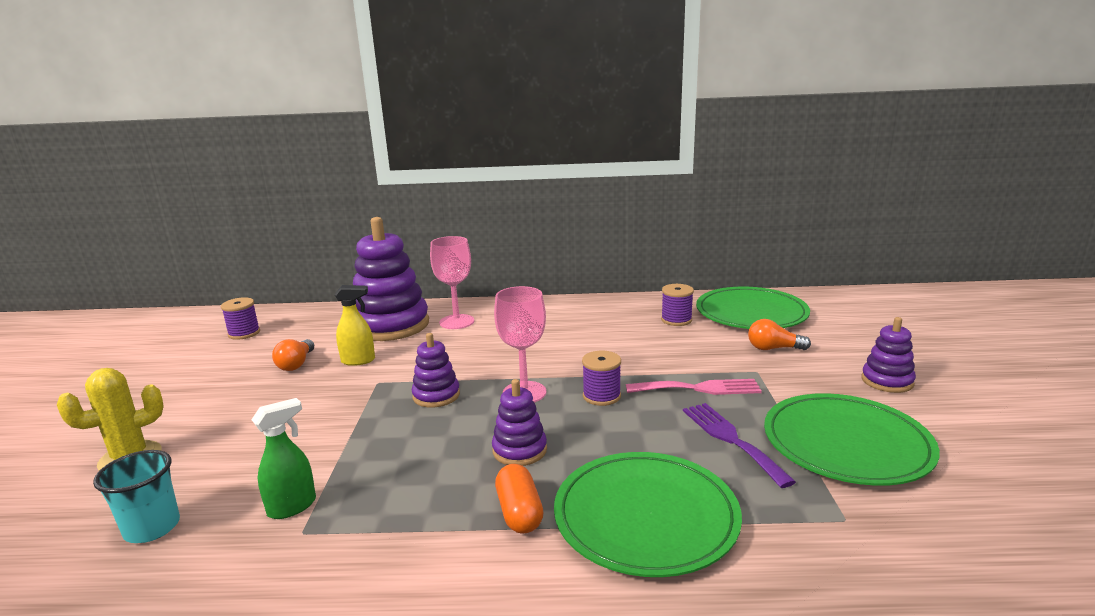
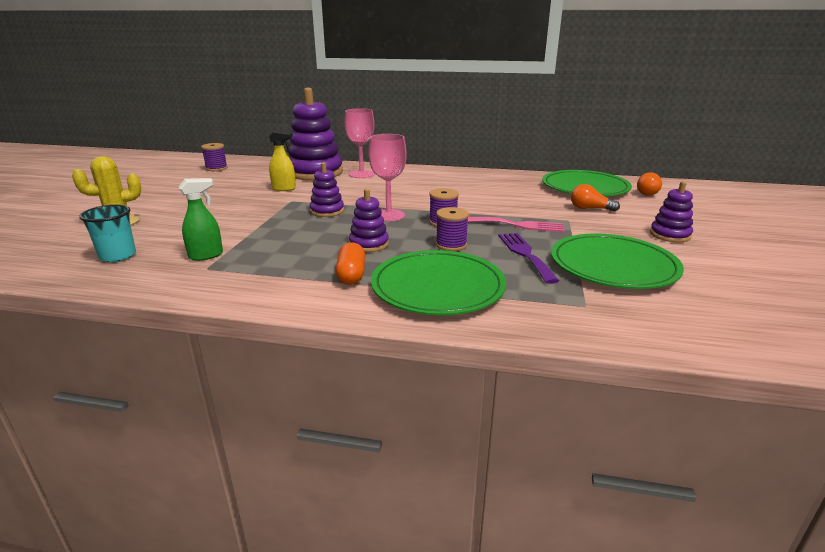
camera: 10 degrees right, 5 degrees up
(296, 364) = (242, 187): orange light bulb -> orange light bulb (646, 192)
(676, 320) = (523, 186): purple spool -> purple spool (451, 245)

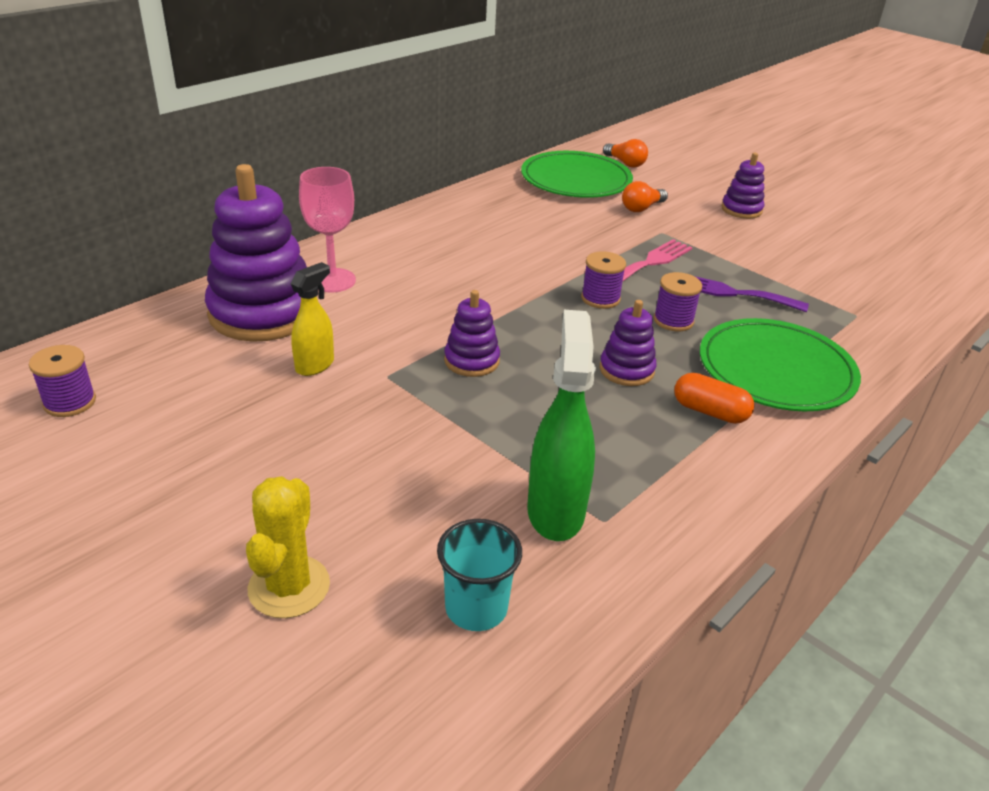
camera: 60 degrees left, 10 degrees up
(206, 255) = (555, 511): green spray bottle -> green spray bottle, size x1.64
(388, 215) = (539, 323): pink goblet -> none
(613, 265) = (788, 266): green plate -> none

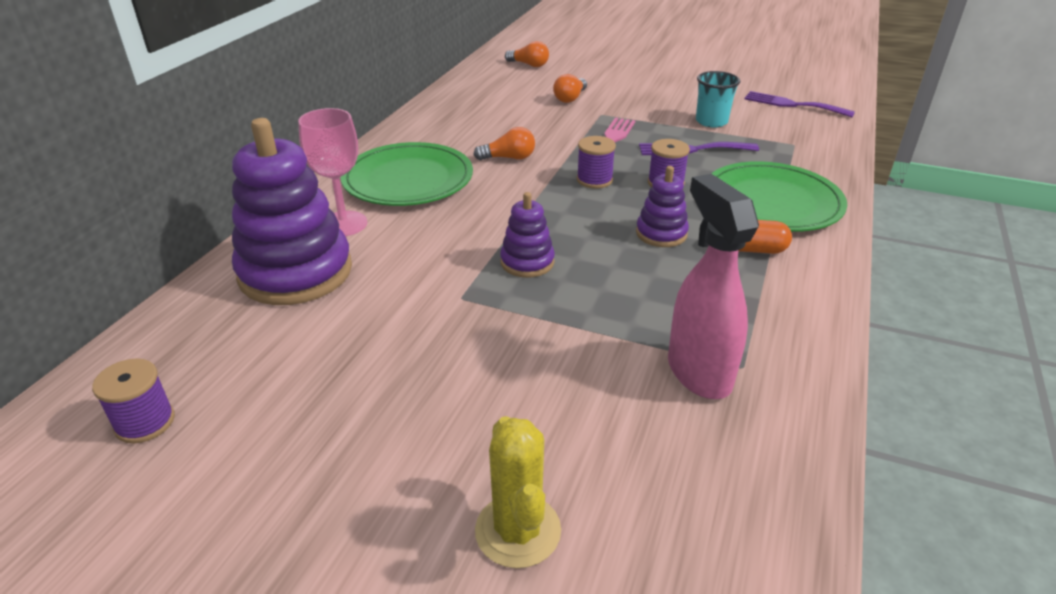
camera: 20 degrees left, 0 degrees up
(315, 365) = (385, 307): yellow spray bottle -> none
(476, 608) = (700, 484): turquoise cup -> turquoise cup (711, 121)
(530, 255) = (509, 158): none -> orange light bulb
(555, 511) = (698, 372): green spray bottle -> pink spray bottle
(576, 180) = (499, 87): green plate -> green plate (408, 179)
(741, 210) = (648, 83): purple stacking toy -> none
(894, 271) = (792, 104): none -> purple fork

